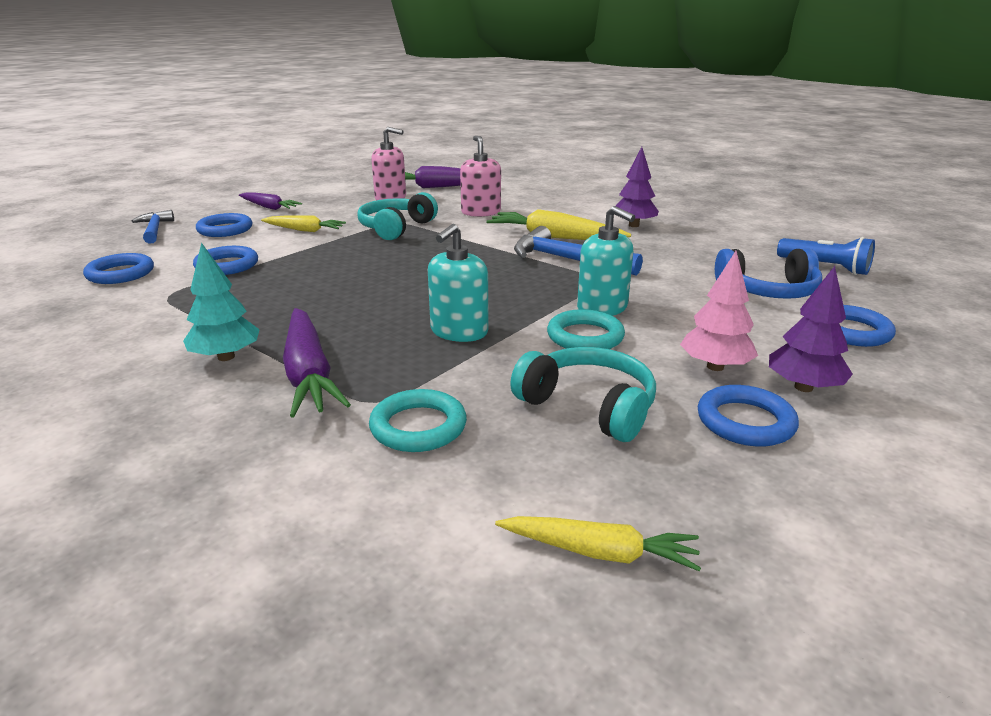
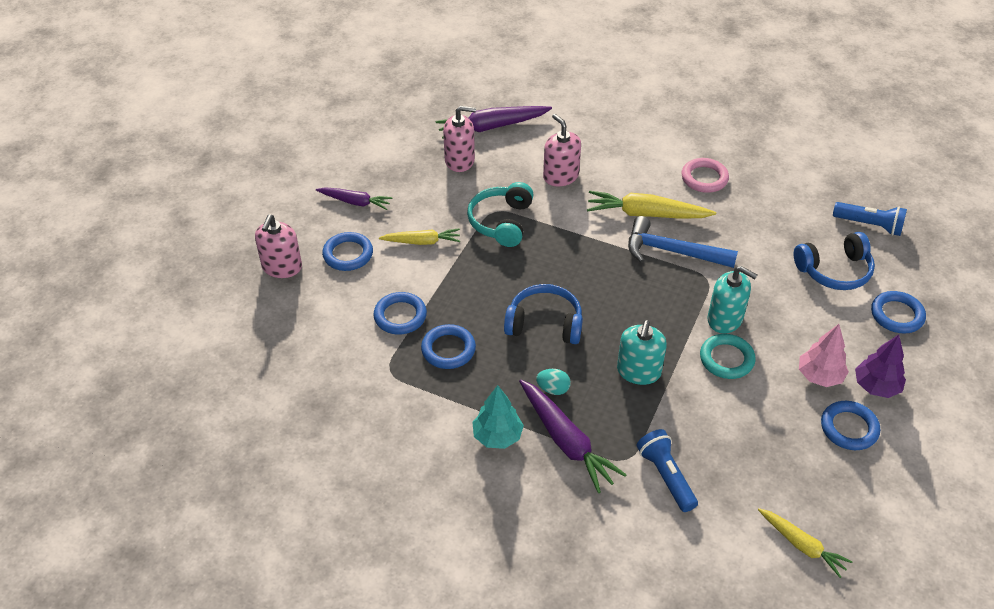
camera: 15 degrees left, 20 degrees up
(120, 273) = (321, 347): blue ring -> blue ring (448, 349)
(154, 230) = (282, 267): blue hammer -> pink soap dispenser
(337, 331) = (553, 389): none -> turquoise egg
(376, 287) = (544, 324): none -> blue headphones
(418, 427) = (665, 476): turquoise ring -> blue flashlight
(588, 406) = (756, 434): turquoise headphones -> none
(599, 552) = (802, 545): yellow carrot -> yellow carrot turned 45 degrees clockwise
(633, 225) = (704, 178): purple tree -> pink ring

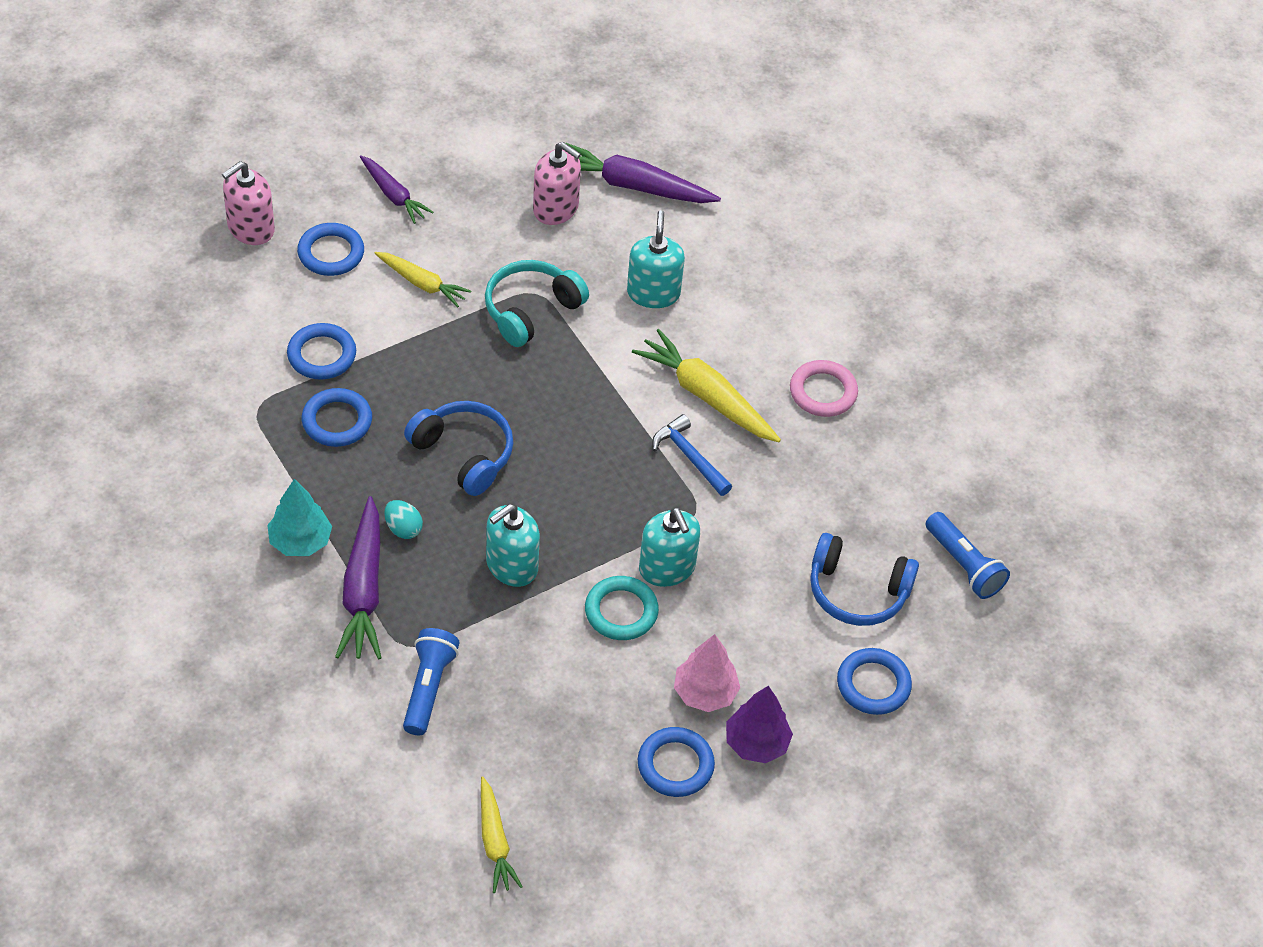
camera: 30 degrees right, 5 degrees up
(560, 176) = (653, 293): pink soap dispenser -> turquoise soap dispenser
(672, 251) = (689, 457): blue hammer -> blue hammer, size x0.65

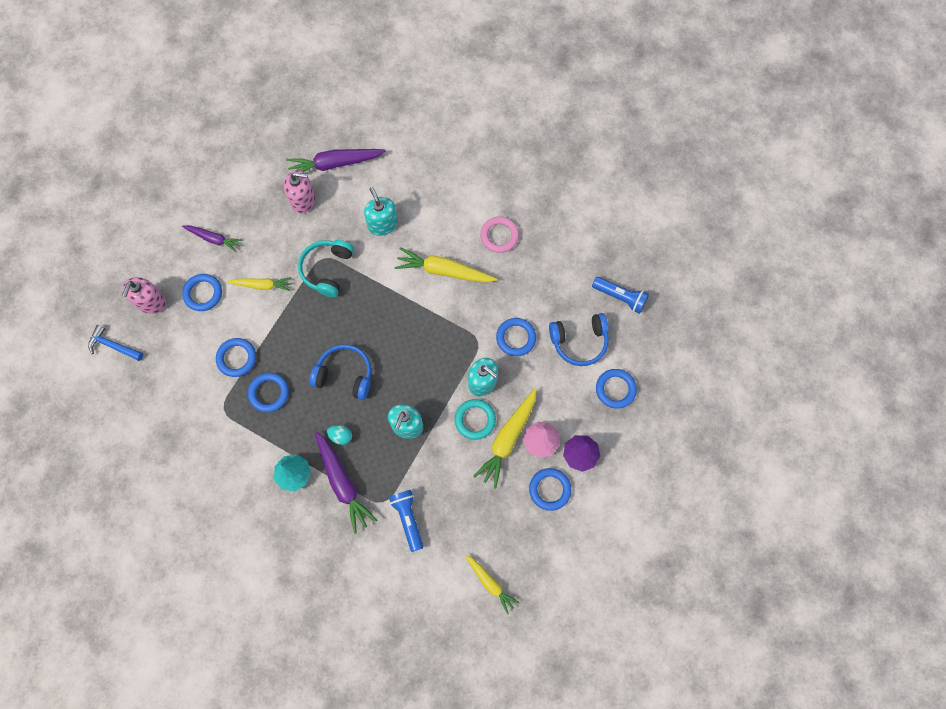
camera: 25 degrees left, 20 degrees up
(654, 663) = (507, 439): none -> yellow carrot
(689, 457) = (456, 311): blue hammer -> blue hammer (113, 346)
(759, 536) = (516, 338): none -> blue ring

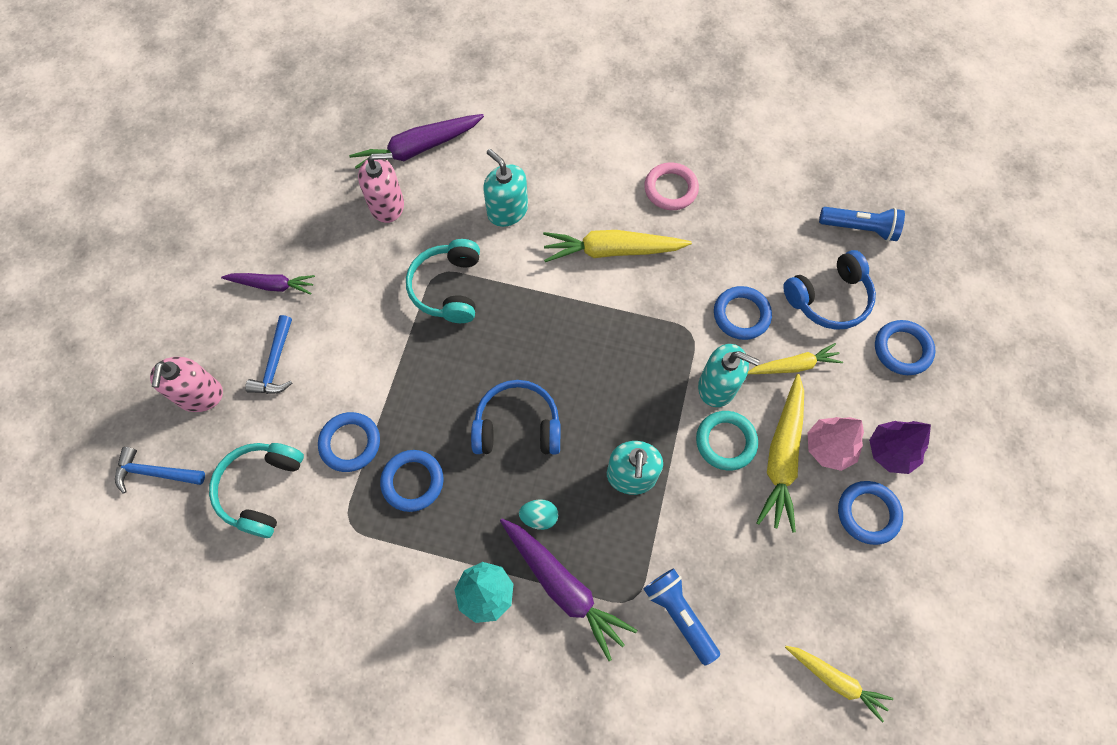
camera: 15 degrees left, 5 degrees down
(175, 373) = (261, 489): none -> turquoise headphones
(203, 293) = (275, 363): blue ring -> blue hammer
(262, 285) = (360, 331): yellow carrot -> yellow carrot (794, 366)

